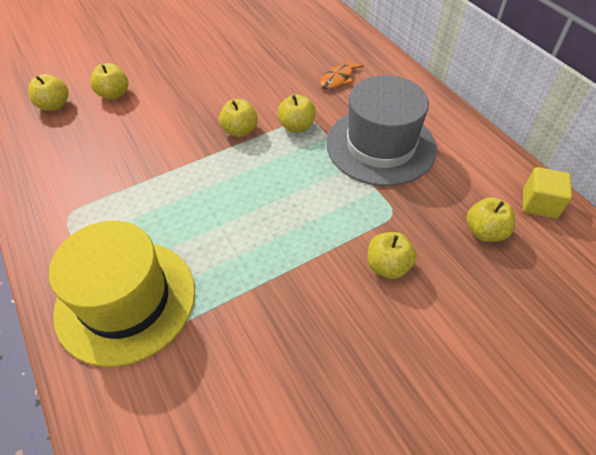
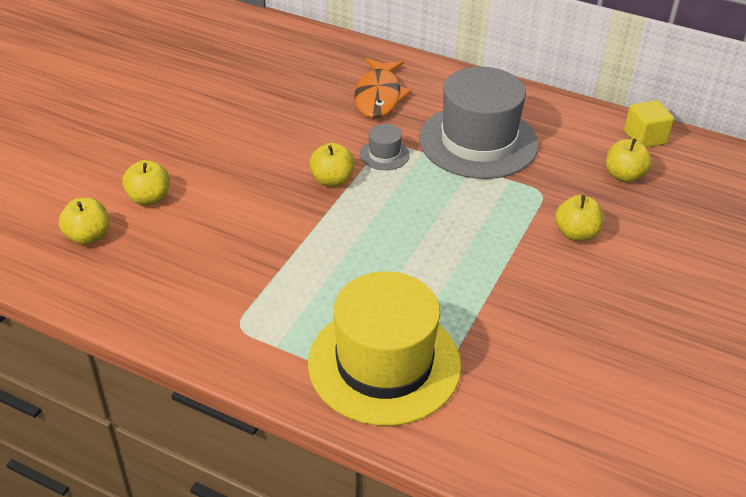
camera: 35 degrees left, 10 degrees down
(297, 126) = (384, 155): yellow apple -> grey hat
(338, 79) = (379, 96): orange fish -> orange fish, size x1.62

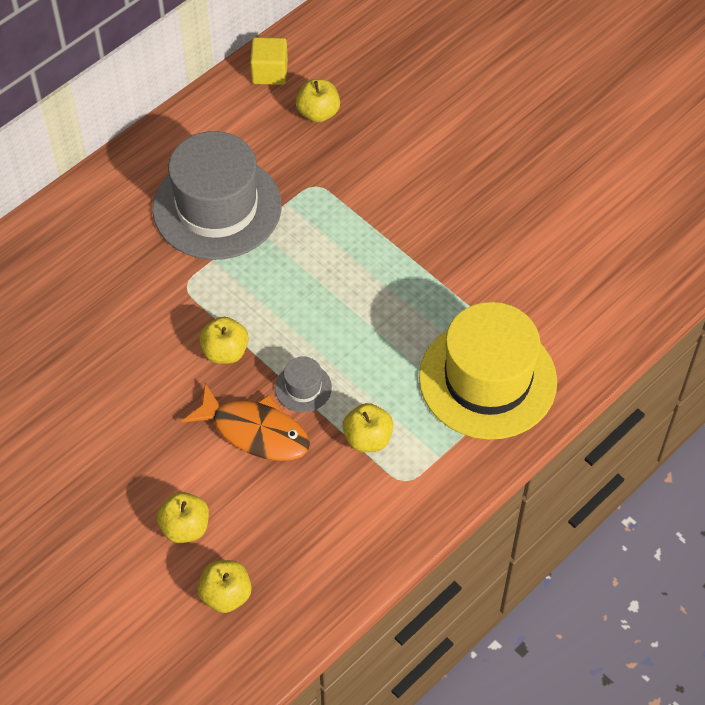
camera: 70 degrees left, 15 degrees up
(379, 96) = (97, 268): orange fish -> orange fish (255, 431)
(384, 155) = (203, 294): grey hat -> grey hat (303, 388)
(576, 233) = (382, 182): yellow apple -> yellow apple (368, 439)

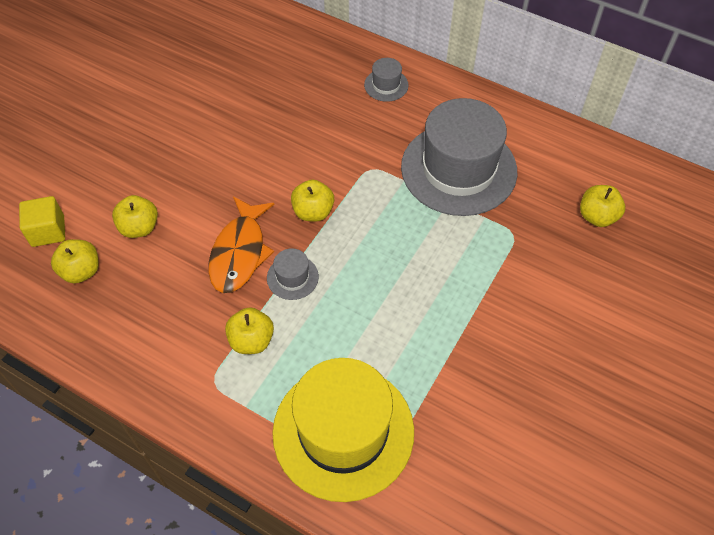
camera: 75 degrees right, 0 degrees up
(69, 242) = (386, 85): none -> grey hat
(269, 72) = (624, 169): yellow cube -> yellow cube (48, 231)

